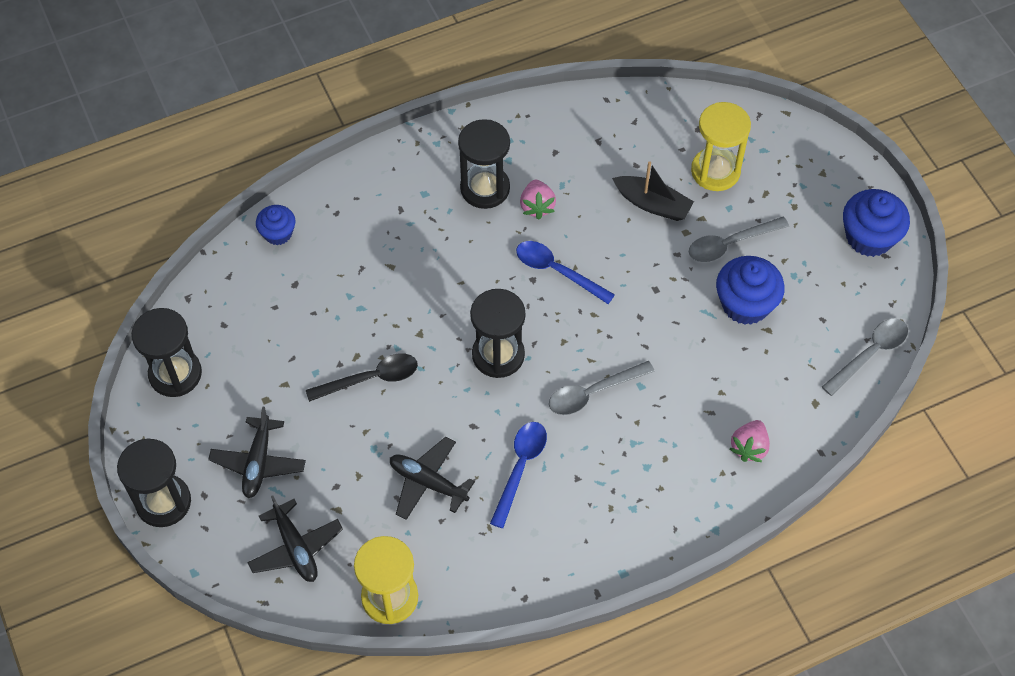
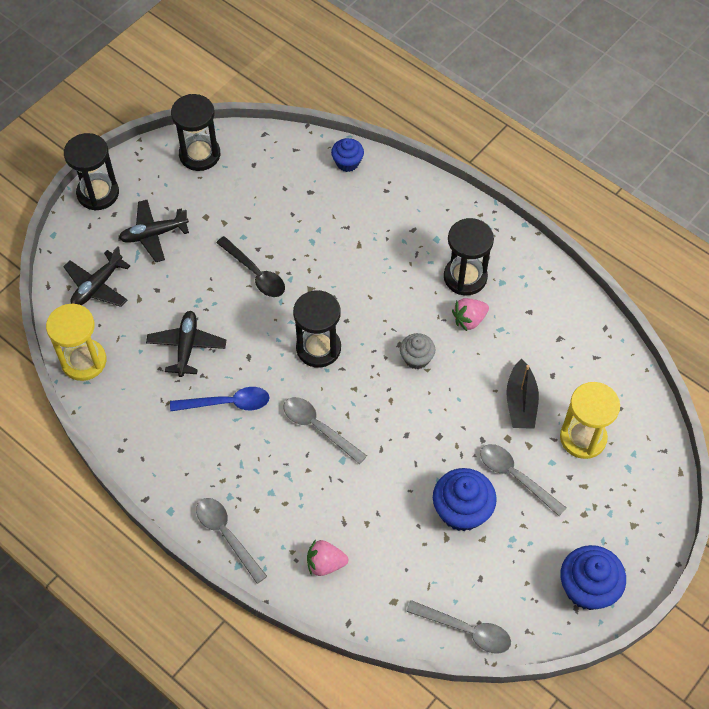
camera: 65 degrees right, 0 degrees up
(557, 271) = (416, 358): blue spoon -> grey cupcake
(677, 527) = (227, 535): none -> grey spoon

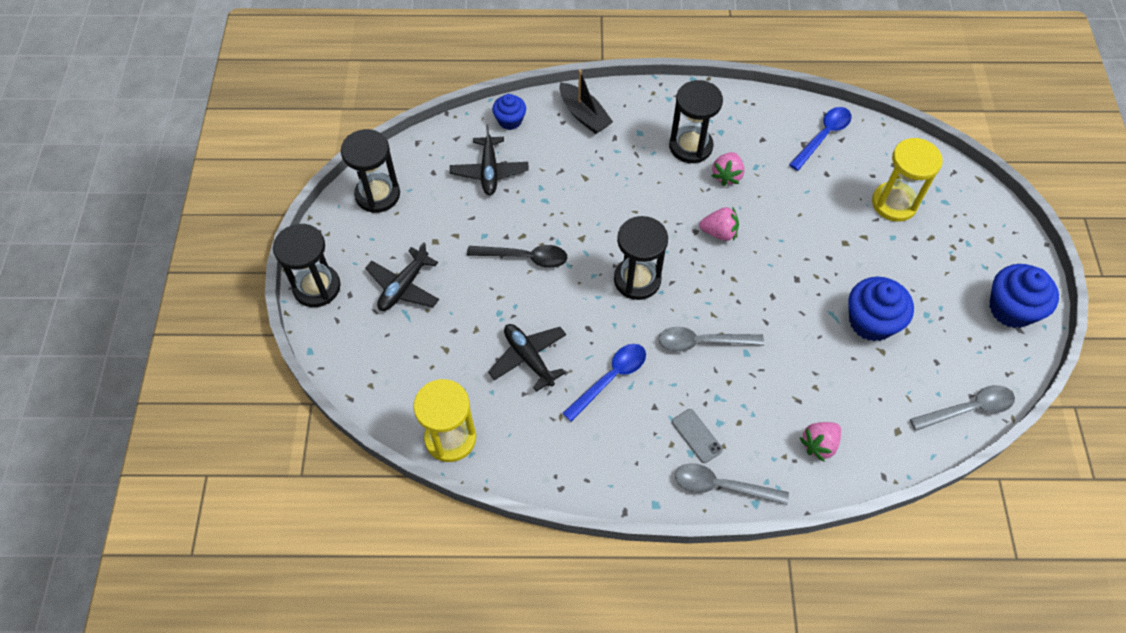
camera: 40 degrees left, 0 degrees up
(97, 286) = (397, 366): black plane -> black plane (489, 171)
(245, 488) = (696, 436): none -> grey phone
(416, 358) = (719, 232): grey cupcake -> pink strawberry
(515, 476) = (880, 267): grey spoon -> none
(520, 402) = (826, 210): black boat -> black boat (584, 115)
(582, 344) = (823, 136): none -> blue spoon

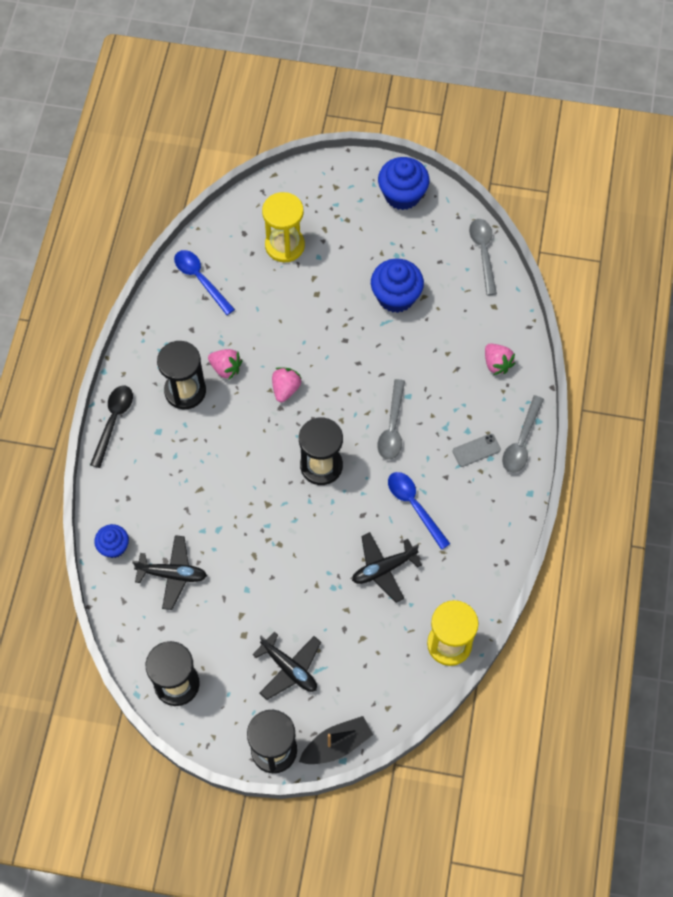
camera: 80 degrees left, 5 degrees up
(525, 257) = (279, 557): black spoon -> black spoon (113, 421)
(584, 115) = (124, 477): black boat -> black boat (336, 745)

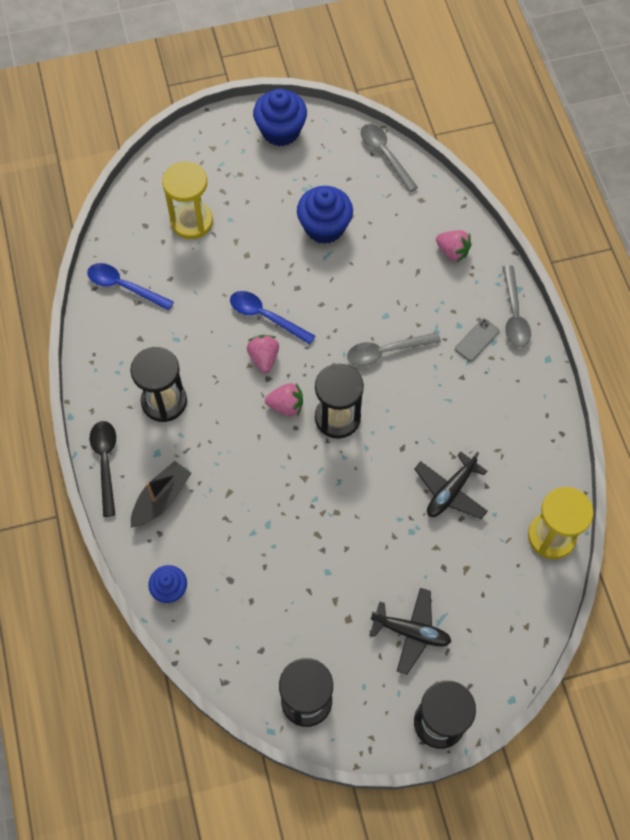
camera: 25 degrees left, 0 degrees up
(172, 574) = (245, 590): black plane -> none
(226, 368) = (194, 362): pink strawberry -> pink strawberry (286, 406)
(336, 745) = (497, 687): black boat -> black boat (161, 499)
(392, 427) = (386, 351): grey spoon -> grey spoon turned 90 degrees clockwise
(414, 506) = (447, 418): blue spoon -> blue spoon (265, 316)

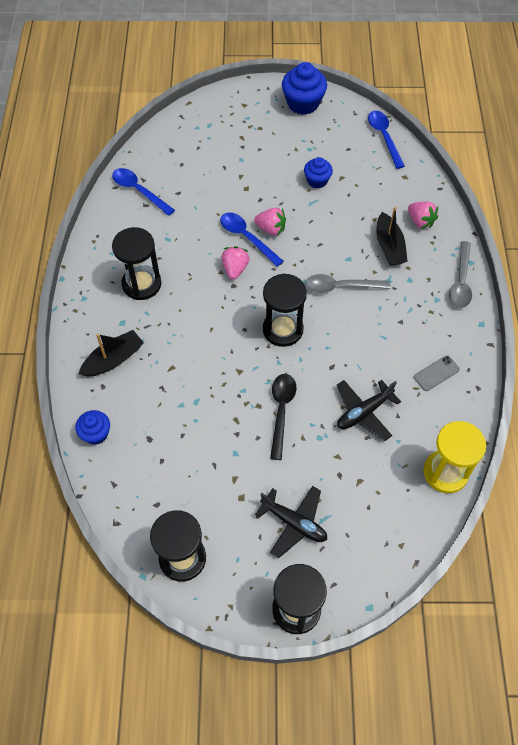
camera: 15 degrees right, 5 degrees down
(105, 462) = (77, 320): black spoon -> black spoon (281, 411)
(191, 221) = (209, 154): yellow hourglass -> none
(286, 406) = (242, 310): pink strawberry -> pink strawberry (271, 229)
(324, 227) = (317, 180): blue cupcake -> blue cupcake, size x0.60
(385, 155) = (384, 137): grey spoon -> blue spoon
(426, 290) = (389, 246): none -> black boat
(477, 340) = (422, 295): grey phone -> grey phone (436, 373)

